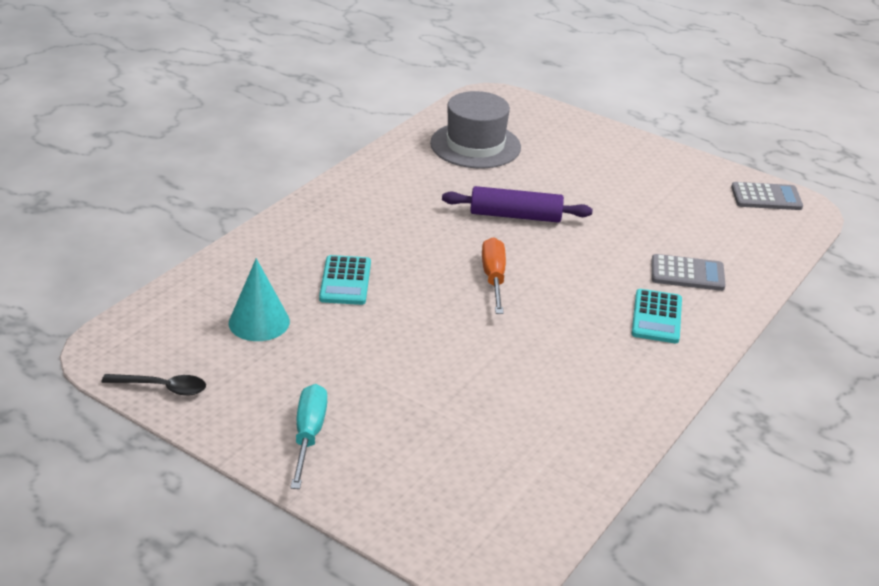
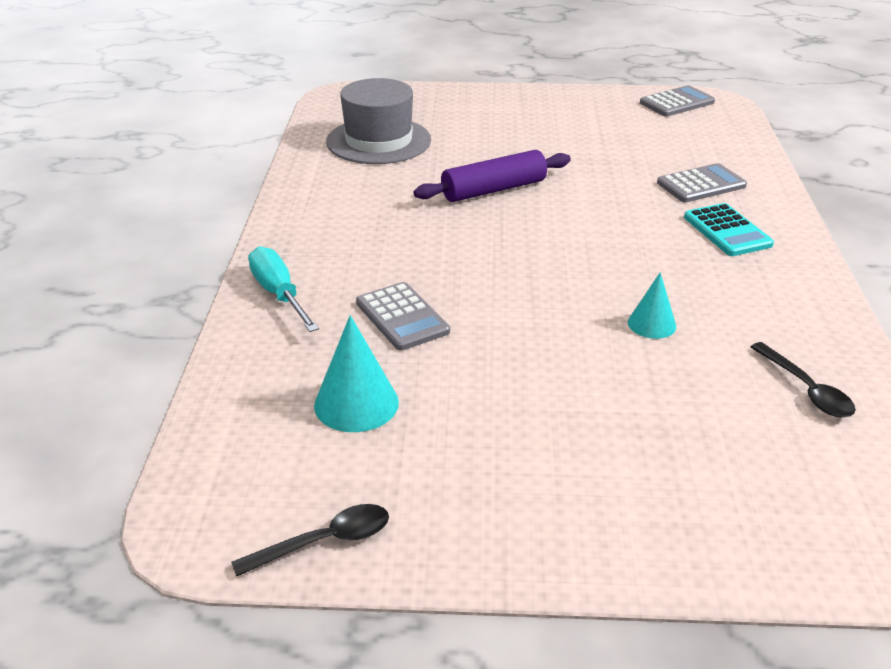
camera: 30 degrees left, 0 degrees up
(308, 435) = (564, 509): turquoise screwdriver -> turquoise screwdriver (279, 294)
(345, 281) = (402, 317): turquoise calculator -> grey calculator
(493, 278) = (545, 254): orange screwdriver -> none
(506, 356) = (652, 324): none -> turquoise cone
(557, 445) = (806, 389): none -> black spoon

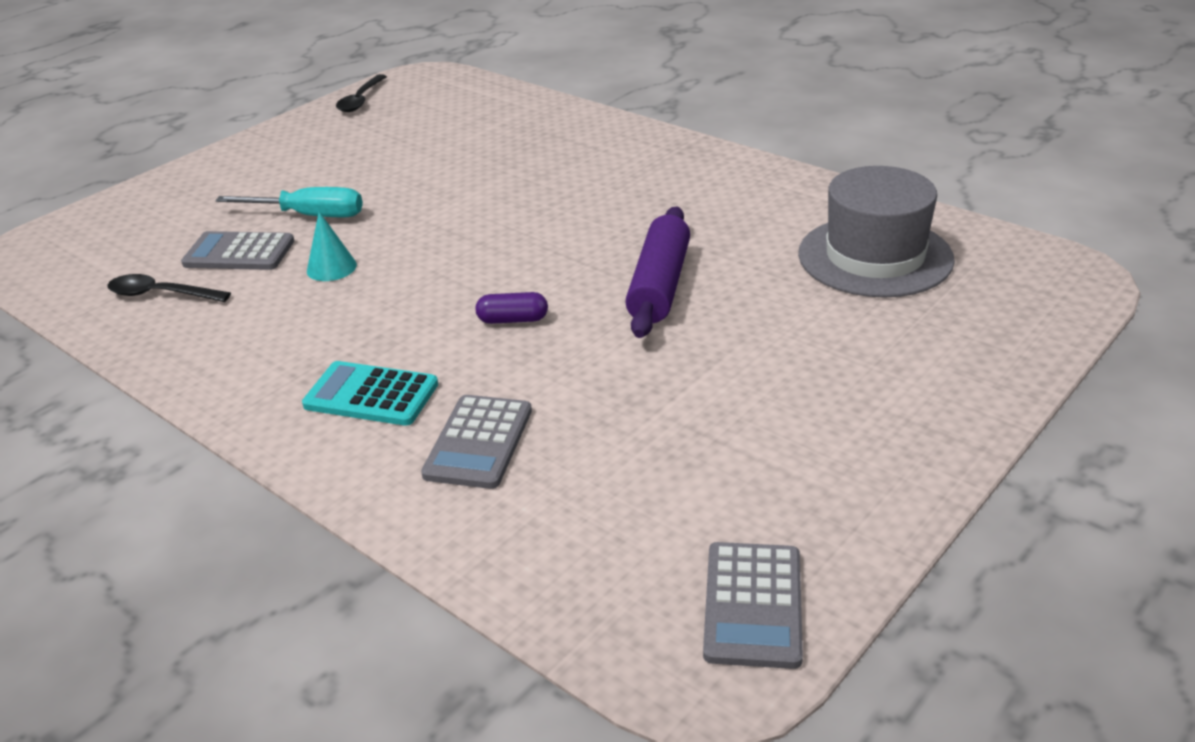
camera: 130 degrees right, 0 degrees up
(279, 294) = (613, 135): turquoise screwdriver -> turquoise screwdriver (310, 215)
(356, 403) = (446, 132): turquoise cone -> none
(402, 317) = (511, 170): grey calculator -> grey calculator (239, 253)
(596, 220) = (513, 320): none -> purple capsule

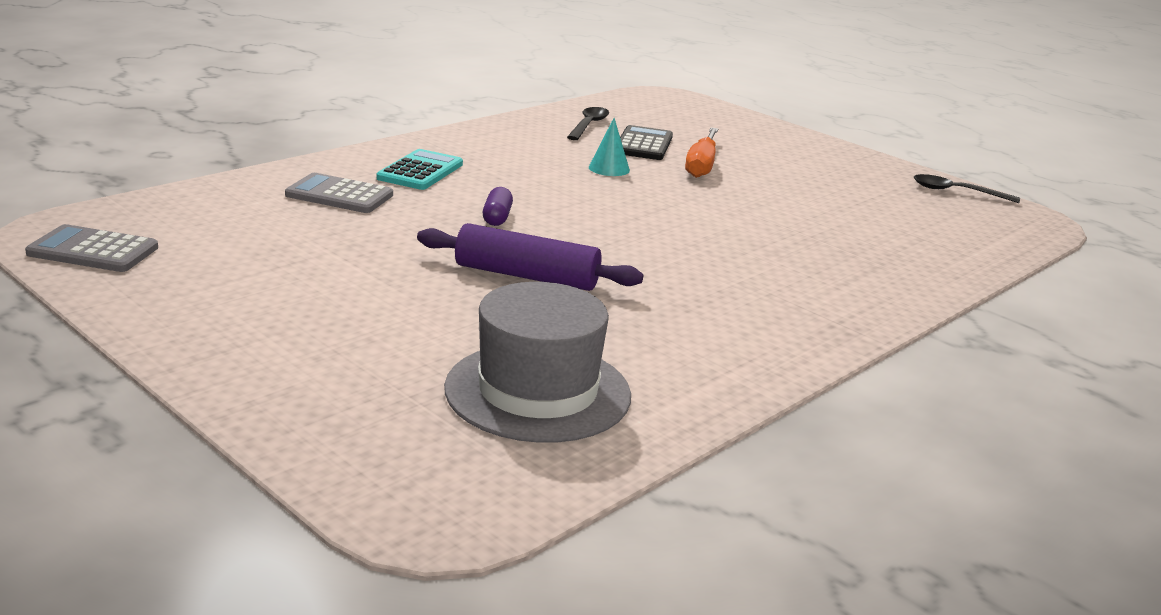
camera: 90 degrees right, 10 degrees down
(239, 253) = (643, 144): grey calculator -> black calculator
(310, 215) = (701, 165): turquoise screwdriver -> orange screwdriver

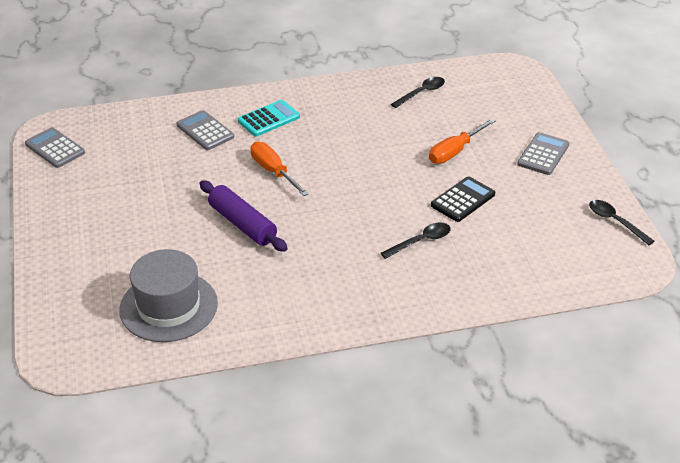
camera: 35 degrees right, 15 degrees up
(497, 217) = (273, 171): purple capsule -> orange screwdriver
(609, 168) = (388, 141): turquoise cone -> none
(643, 144) = (438, 121): black calculator -> black calculator (463, 200)
(785, 246) = (421, 241): none -> black spoon
(800, 154) = (543, 154): none -> grey calculator

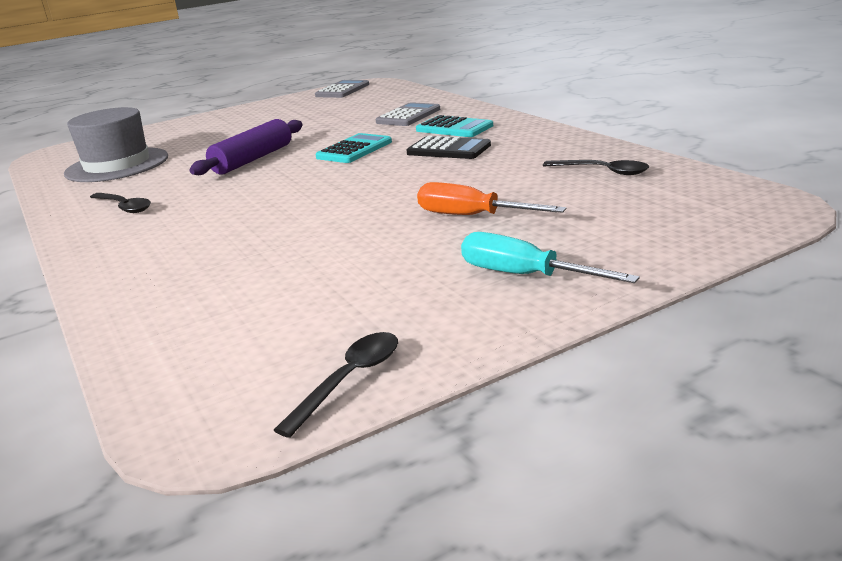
camera: 75 degrees right, 15 degrees down
(273, 171) = (354, 150): orange screwdriver -> turquoise calculator
(421, 241) = (242, 238): black spoon -> black spoon (124, 207)
(463, 200) = (351, 243): black calculator -> black calculator (448, 149)
(543, 154) = (524, 275): grey calculator -> turquoise screwdriver

